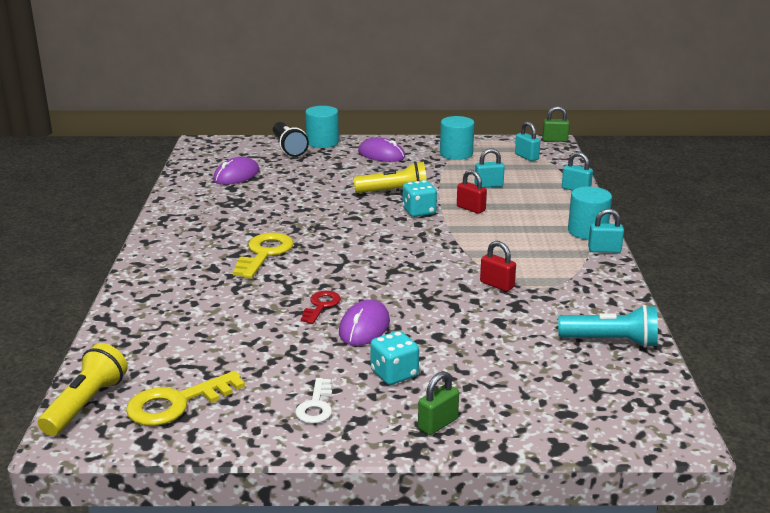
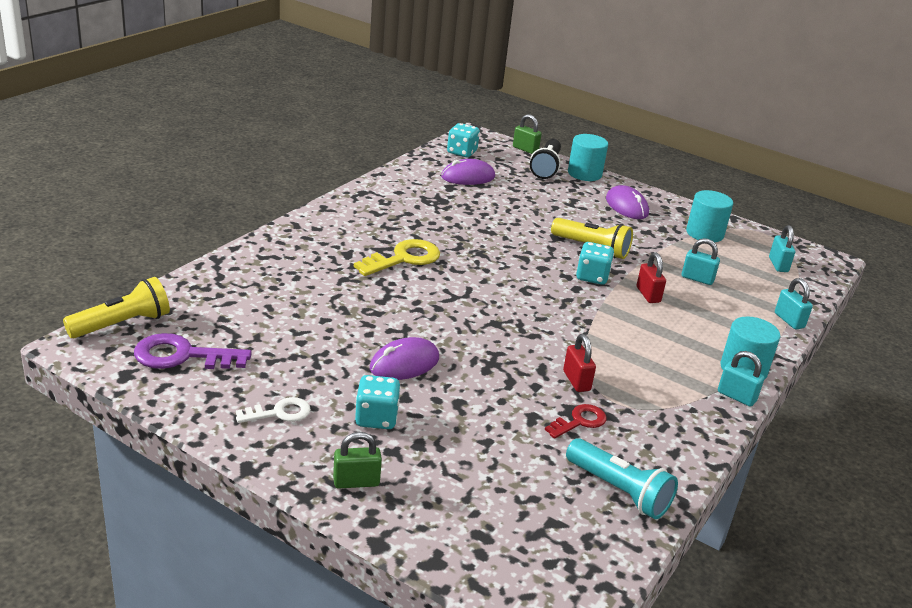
camera: 30 degrees right, 5 degrees up
(177, 403) = (182, 356): yellow key -> purple key
(207, 159) = (462, 152): none -> turquoise dice
(316, 406) = (279, 413): white key -> white key turned 150 degrees counterclockwise
(321, 306) = (392, 327): red key -> red key (579, 421)
(555, 140) = (834, 259): green padlock -> green padlock (525, 149)

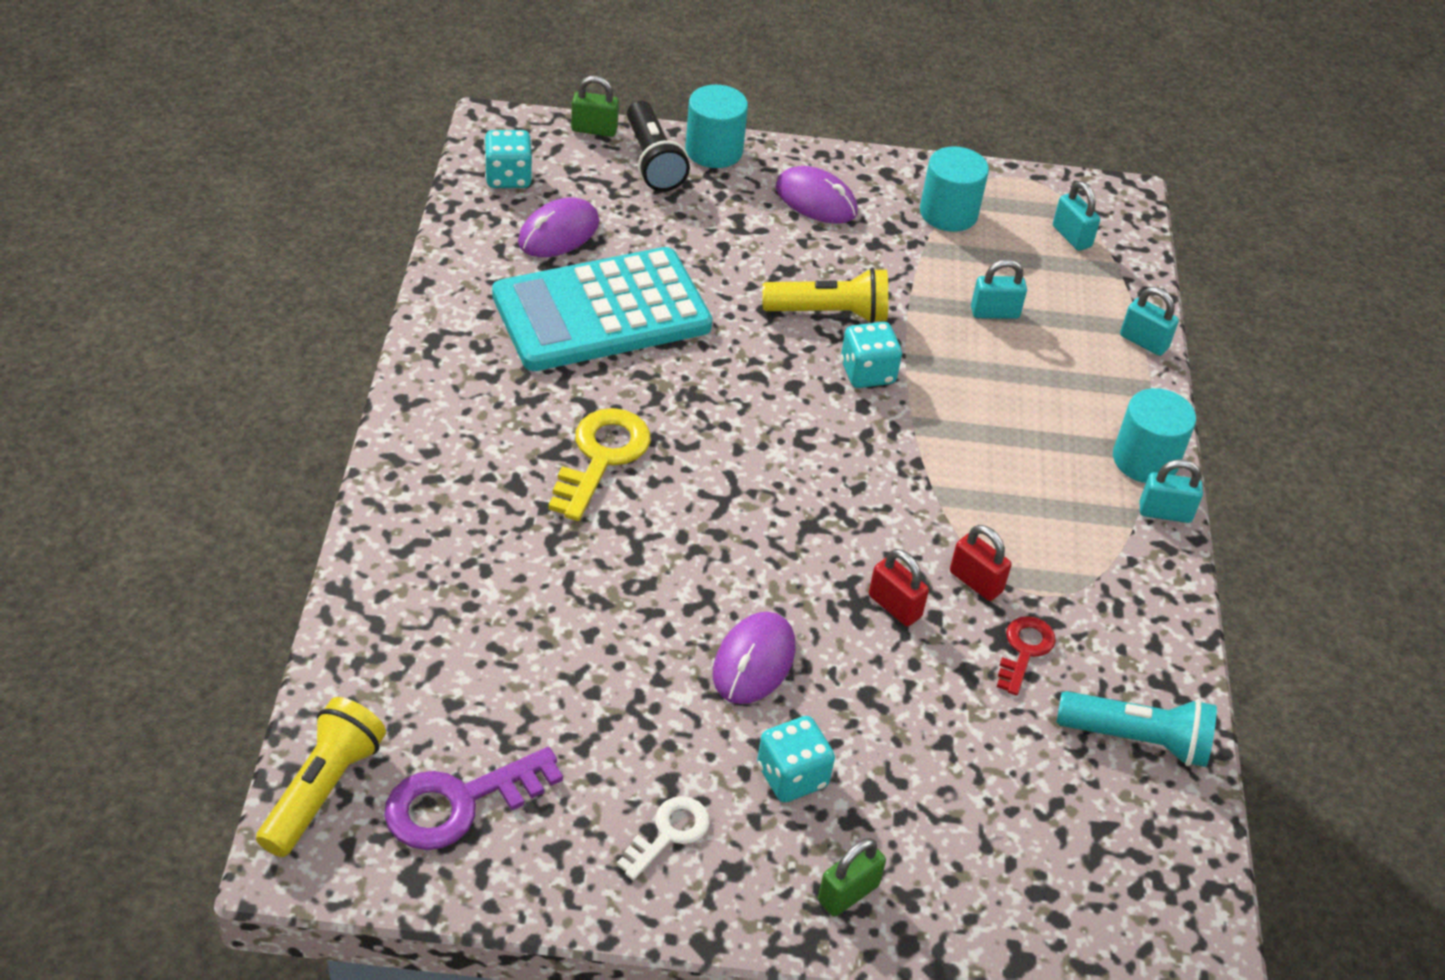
camera: 30 degrees left, 15 degrees up
(461, 209) = (601, 311): none -> turquoise calculator
(648, 295) = (956, 375): red padlock -> red padlock (894, 606)

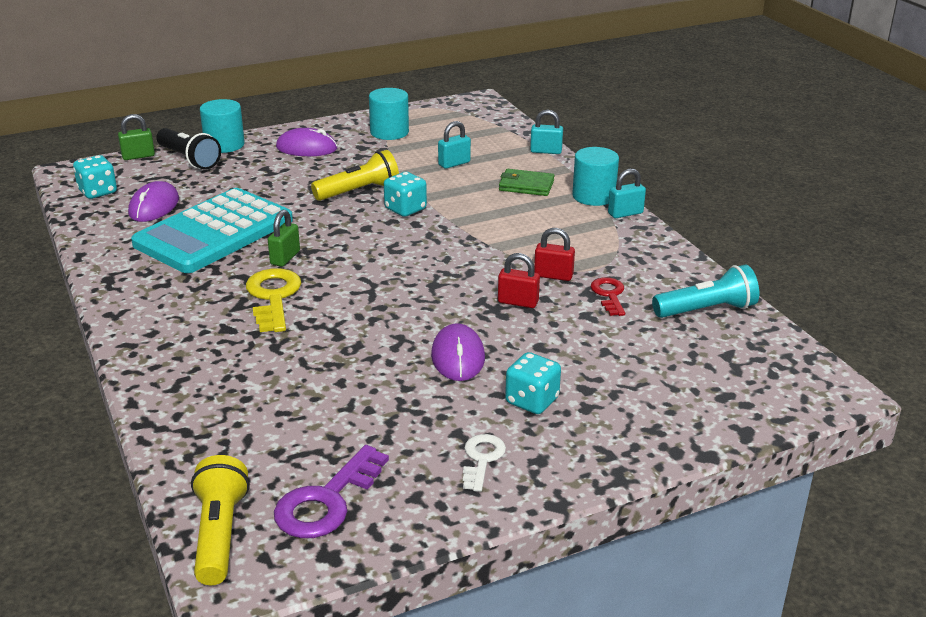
camera: 25 degrees left, 15 degrees down
(848, 893) = (618, 442): green padlock -> green padlock (285, 258)
(1064, 398) = (526, 185): none -> green wallet
(1071, 236) = (466, 122): turquoise padlock -> none

